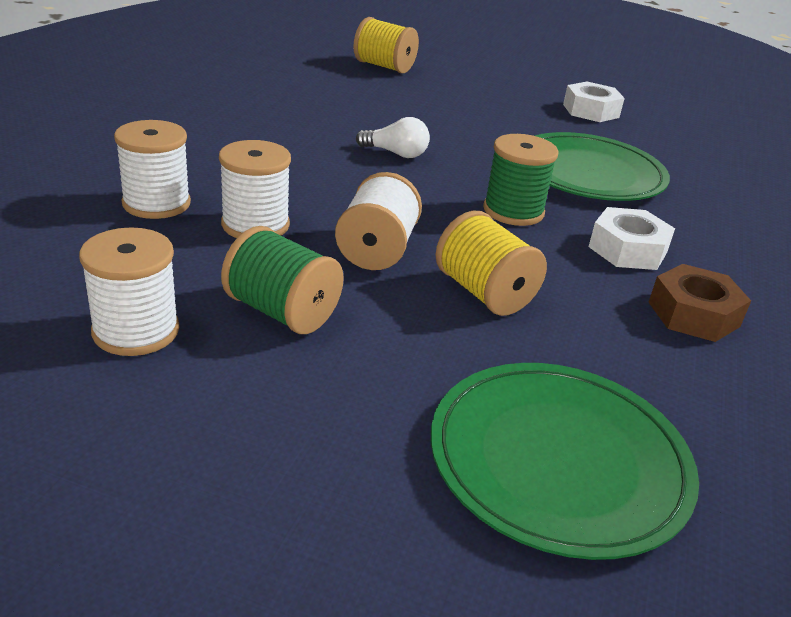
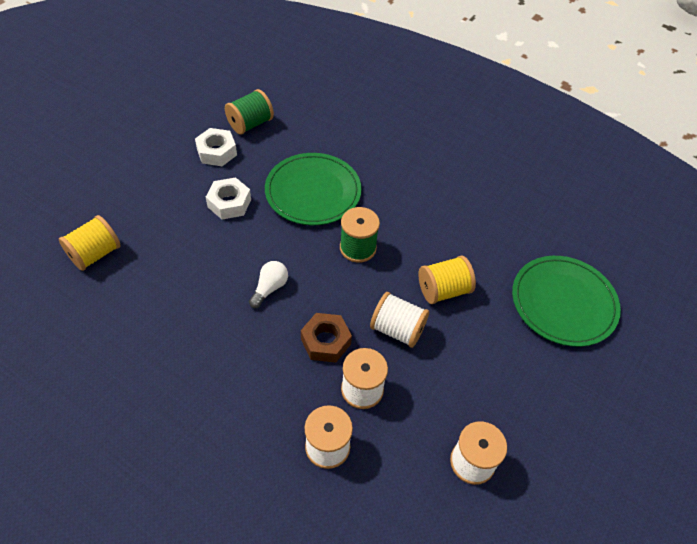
camera: 75 degrees left, 20 degrees up
(282, 312) = (457, 388): green spool -> green spool (250, 124)
(627, 249) = (405, 211): white nut -> white nut (229, 203)
(693, 314) = (465, 210): brown nut -> brown nut (325, 341)

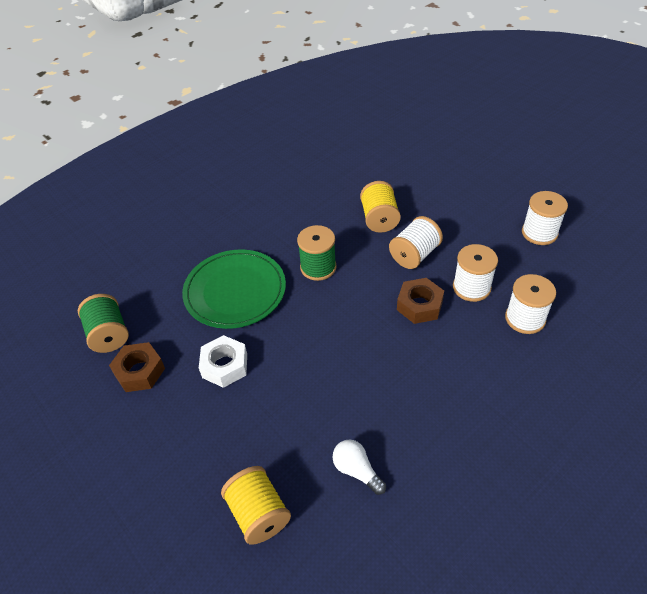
camera: 70 degrees left, 5 degrees down
(217, 152) = (139, 371): white nut -> brown nut
(270, 288) = (350, 341): white light bulb -> white light bulb (357, 470)
(563, 302) = (405, 155): green plate -> none

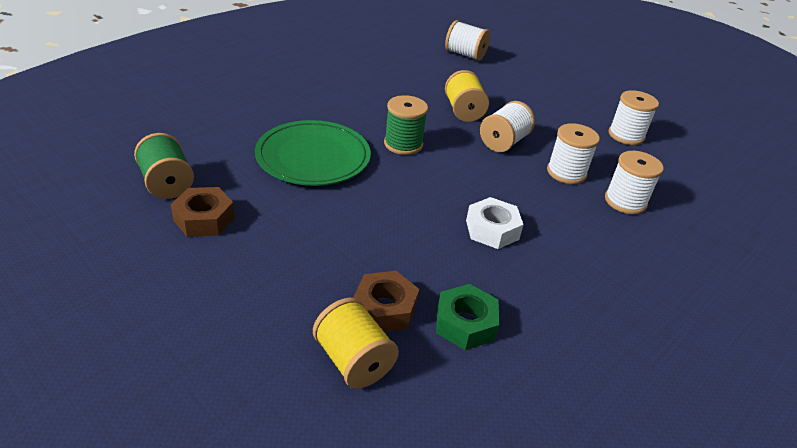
camera: 10 degrees left, 10 degrees down
(224, 366) = (305, 220): white nut -> white nut (492, 230)
(357, 470) = (465, 324): white light bulb -> green nut
(388, 142) = (465, 55): none -> white spool
(419, 305) = (515, 183): brown nut -> brown nut (384, 309)

